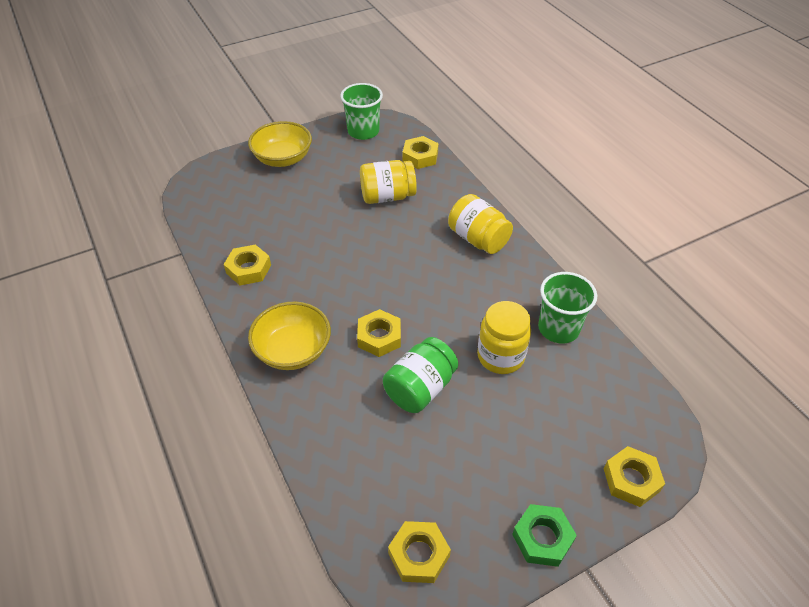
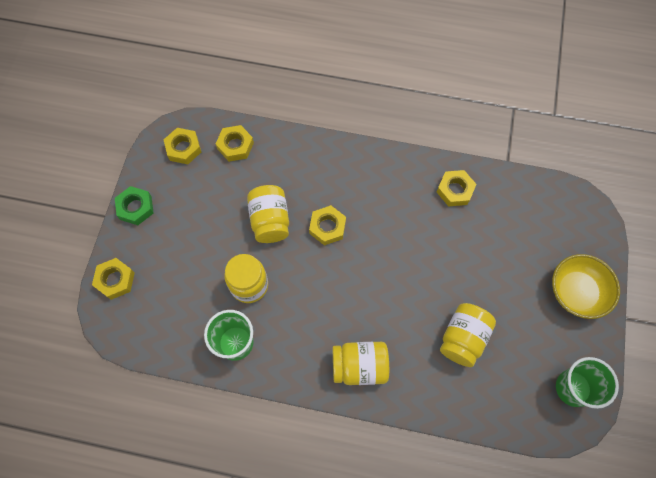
camera: 130 degrees right, 20 degrees up
(293, 350) = (359, 173): yellow bowl -> none
(420, 156) = (497, 409): yellow nut -> yellow nut (235, 146)
(420, 388) = (270, 221): green jar -> yellow jar

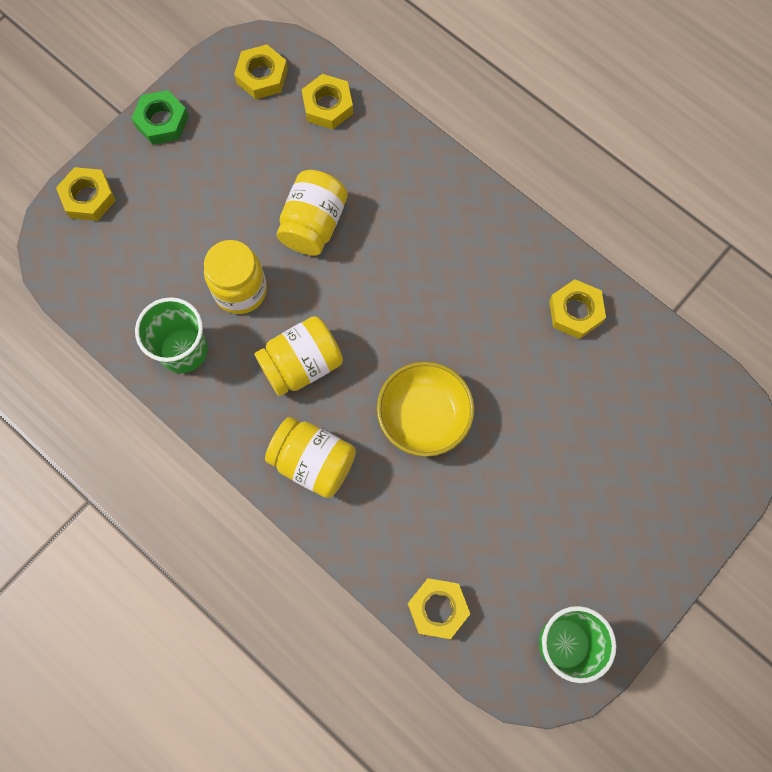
camera: 30 degrees right, 5 degrees up
(327, 227) = (380, 270): yellow nut -> yellow nut (438, 608)
(463, 338) = (463, 502): yellow jar -> yellow jar (302, 364)
(576, 292) = (651, 530): yellow bowl -> yellow bowl (424, 416)

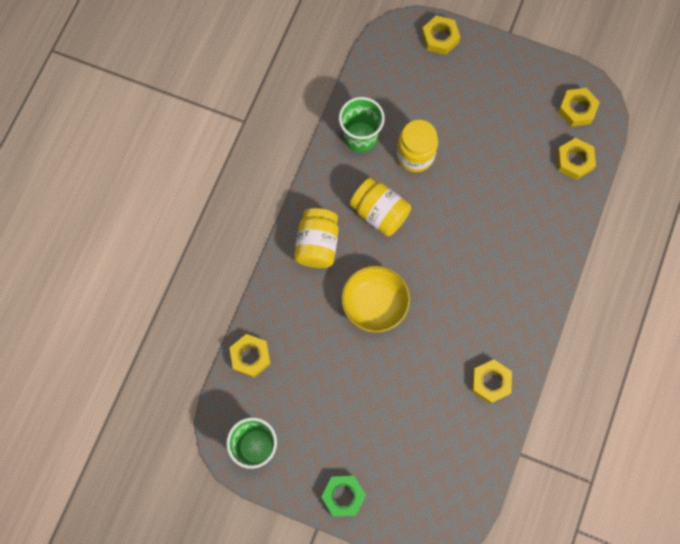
camera: 70 degrees right, 0 degrees up
(162, 121) = (514, 60): green nut -> green nut (343, 496)
(313, 224) = (481, 184): yellow jar -> none

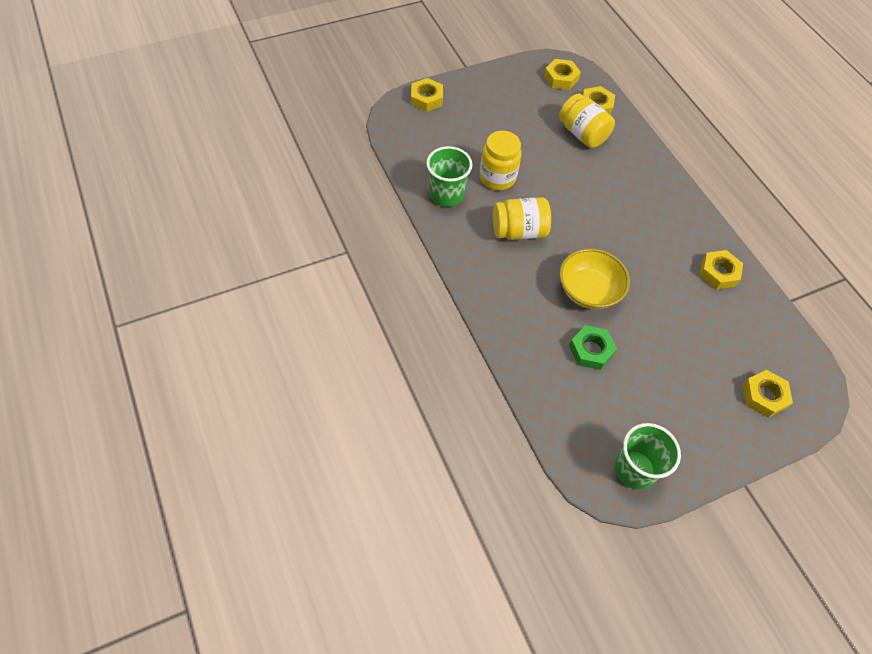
camera: 50 degrees left, 15 degrees down
(250, 356) = (550, 407): yellow nut -> yellow nut (764, 396)
(317, 244) = (502, 287): yellow jar -> yellow jar (582, 134)
(343, 496) = (733, 440): green nut -> green nut (591, 350)

